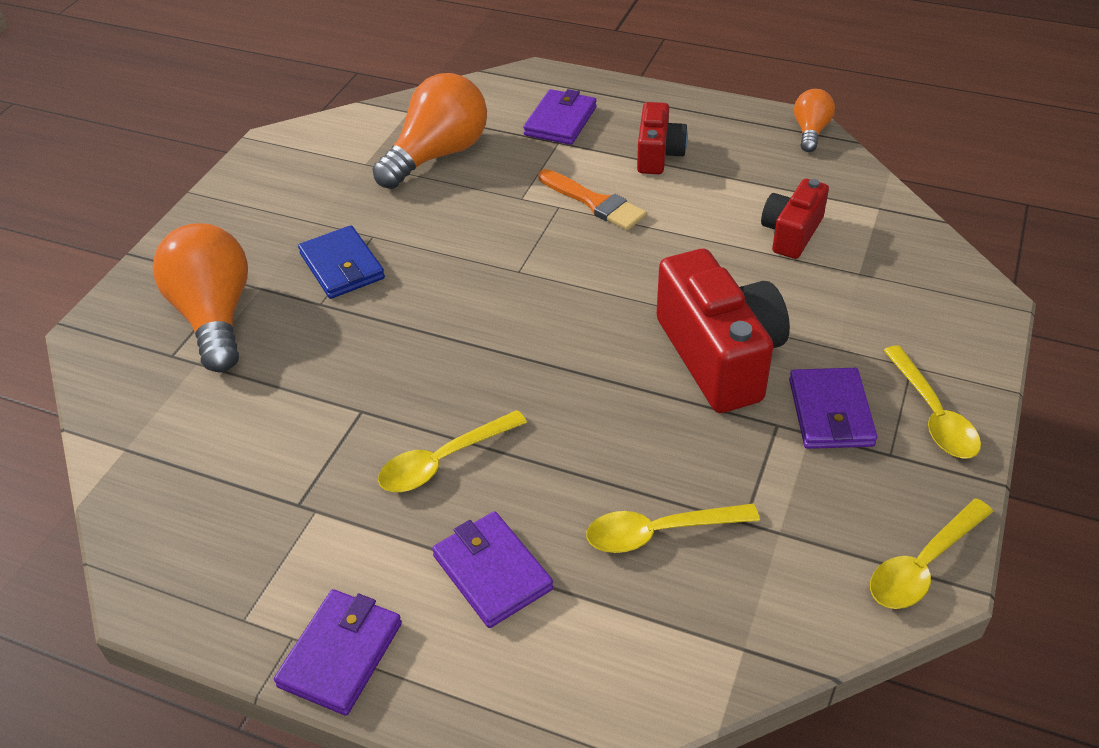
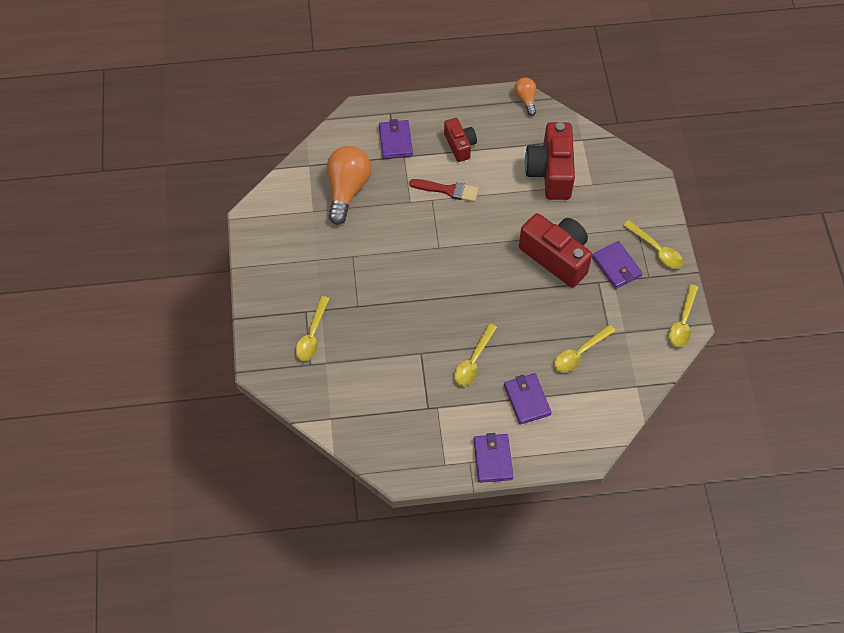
camera: 30 degrees left, 15 degrees up
(214, 316) = (312, 335): orange light bulb -> yellow spoon
(342, 266) = (351, 280): blue wallet -> none
(492, 572) = (527, 400): purple wallet -> purple wallet turned 45 degrees clockwise
(595, 203) = (448, 190): orange brush -> red brush
(791, 233) = (550, 172): red camera -> red camera, size x1.75

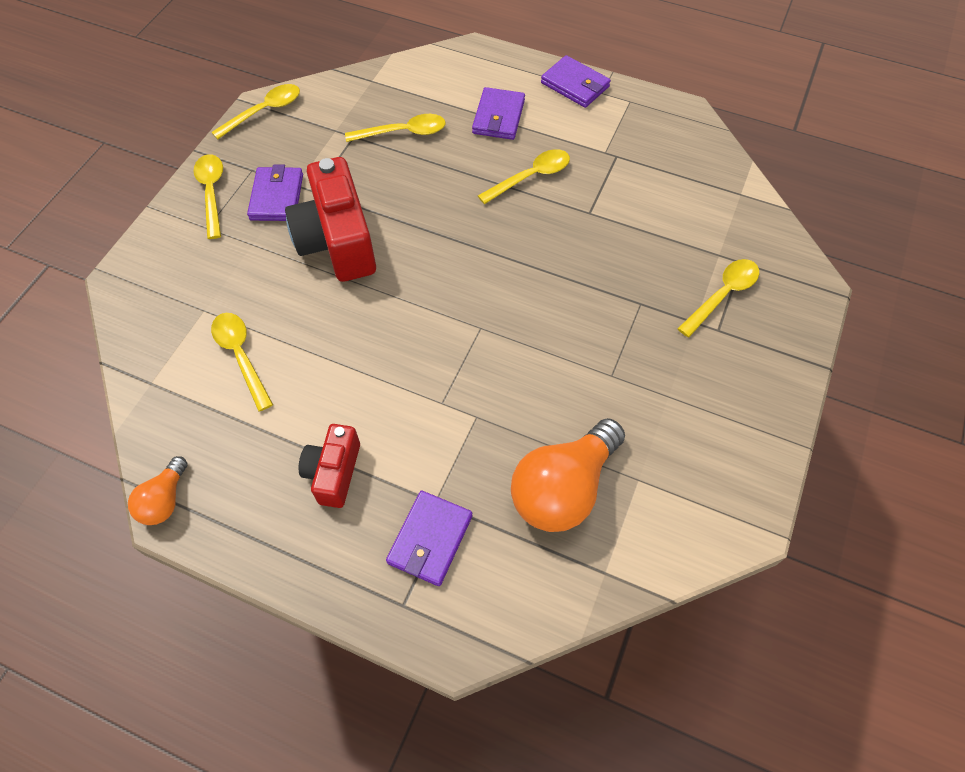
camera: 150 degrees left, 0 degrees up
(448, 190) = (407, 405): red brush -> none
(493, 459) = (575, 85): purple wallet -> purple wallet turned 75 degrees counterclockwise
(550, 172) = (241, 356): red camera -> yellow spoon

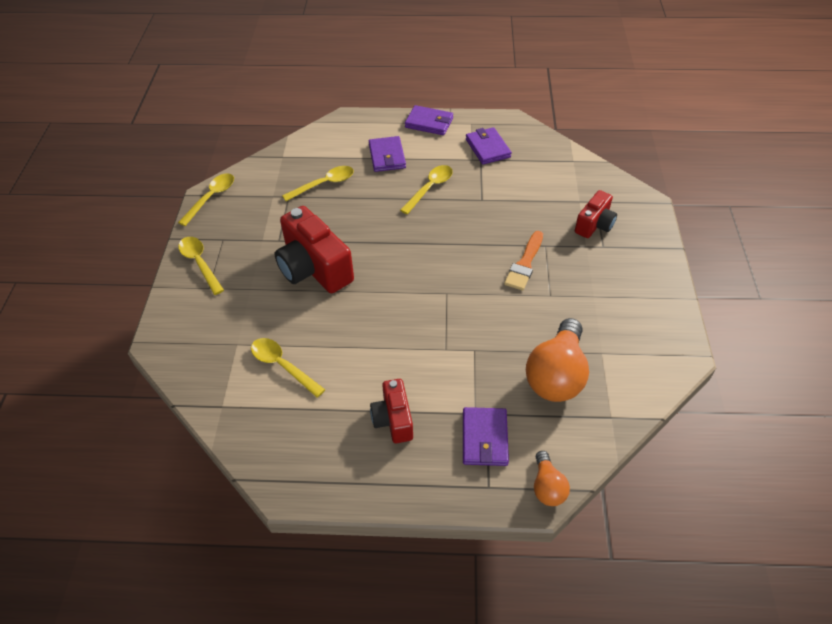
camera: 20 degrees left, 10 degrees down
(165, 500) = (276, 481): orange light bulb -> orange light bulb (547, 487)
(277, 197) = (252, 252): purple wallet -> purple wallet (487, 148)
(600, 320) = (524, 264): none -> orange brush
(722, 295) = (594, 225): yellow spoon -> red camera

